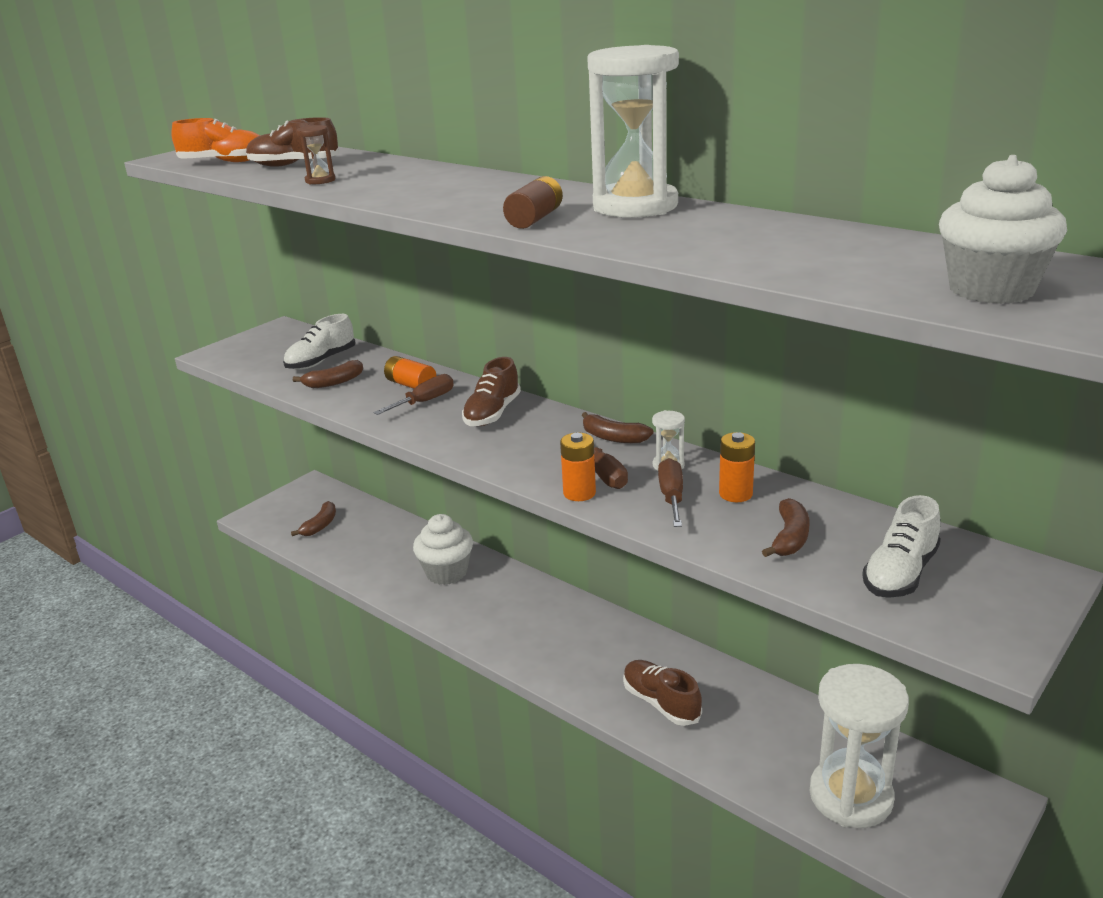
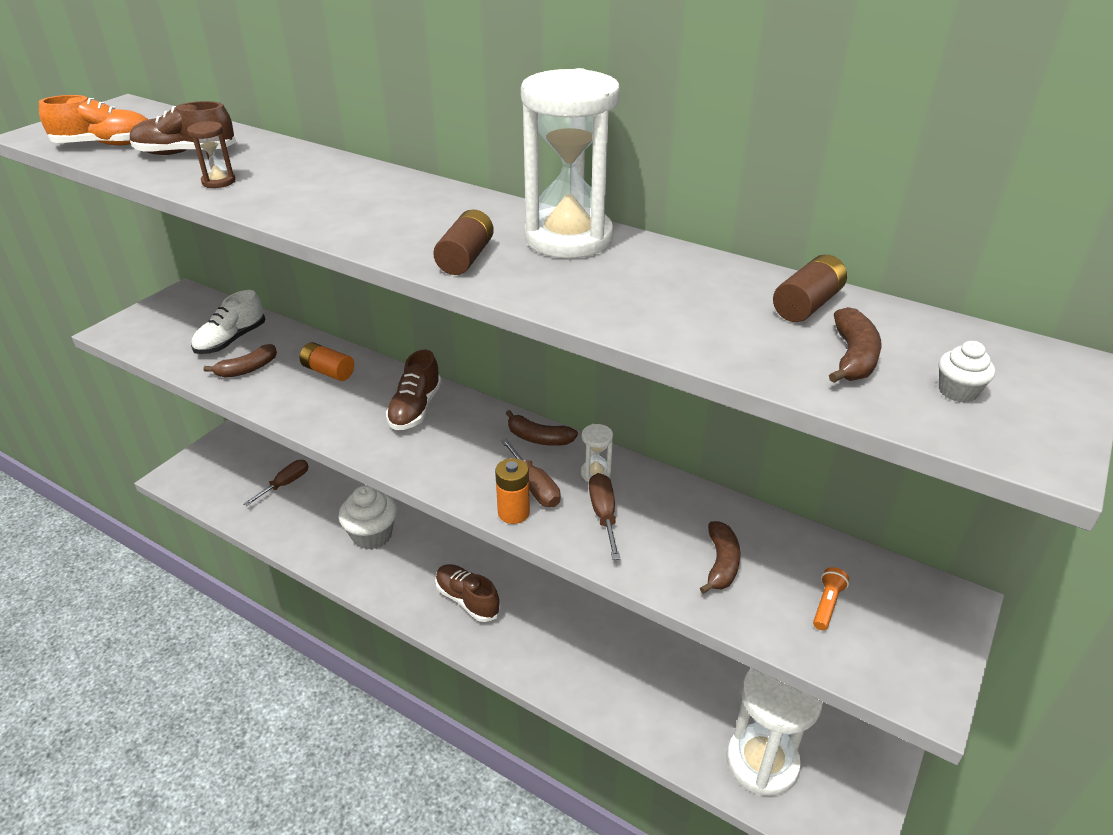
camera: 10 degrees left, 10 degrees up
(320, 525) = (241, 485): brown banana -> brown banana (853, 357)
(425, 402) = (345, 394): brown screwdriver -> brown screwdriver (285, 484)
(661, 703) = (586, 672): brown shoe -> brown shoe (467, 600)
(735, 494) = (664, 508): orange battery -> none
(857, 241) = (807, 305): none -> brown battery
(900, 573) = (827, 604): white shoe -> orange flashlight
(991, 289) = (957, 391): white cupcake -> white cupcake, size x0.45

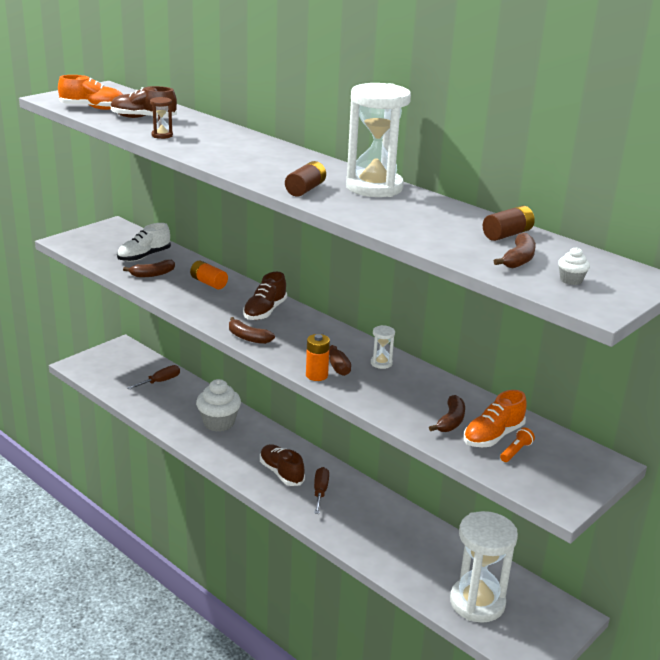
camera: 10 degrees right, 10 degrees down
(538, 438) = (347, 339): brown banana -> brown banana (248, 337)
(604, 514) = (379, 385): brown screwdriver -> brown screwdriver (320, 492)
(786, 581) = (493, 436): none -> orange shoe

